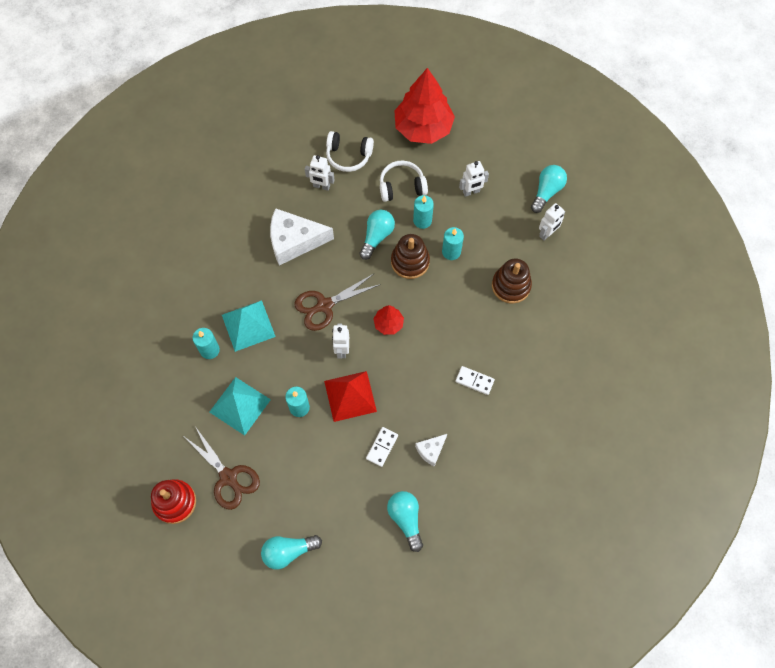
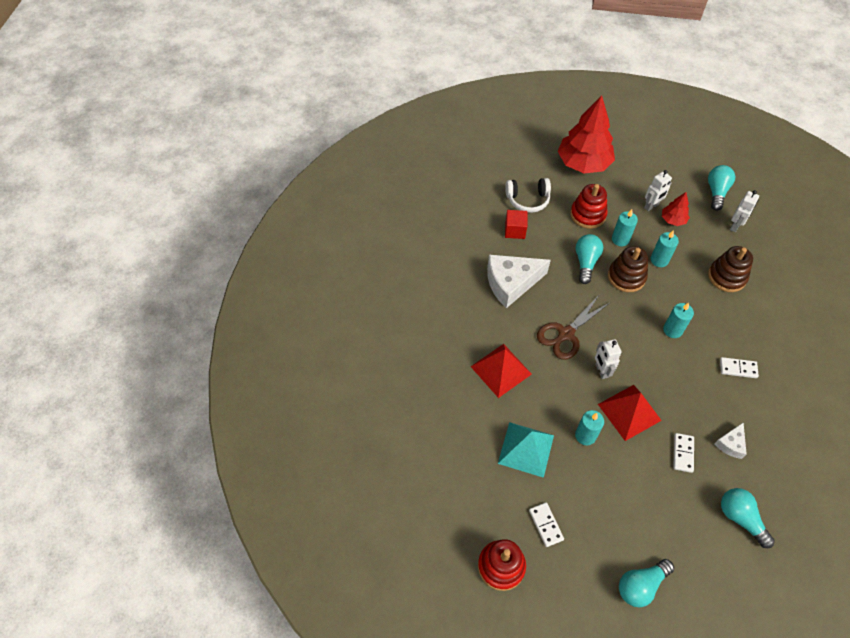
camera: 15 degrees left, 10 degrees down
(209, 350) = (473, 402): turquoise candle -> turquoise candle (672, 330)
(228, 477) = (546, 525): brown scissors -> white domino
(248, 325) = (500, 370): turquoise pyramid -> red pyramid
(321, 186) = (515, 230): white robot -> red cube
(388, 324) = (633, 336): red tree -> red tree (673, 220)
(402, 186) = (588, 215): white headphones -> red stacking toy

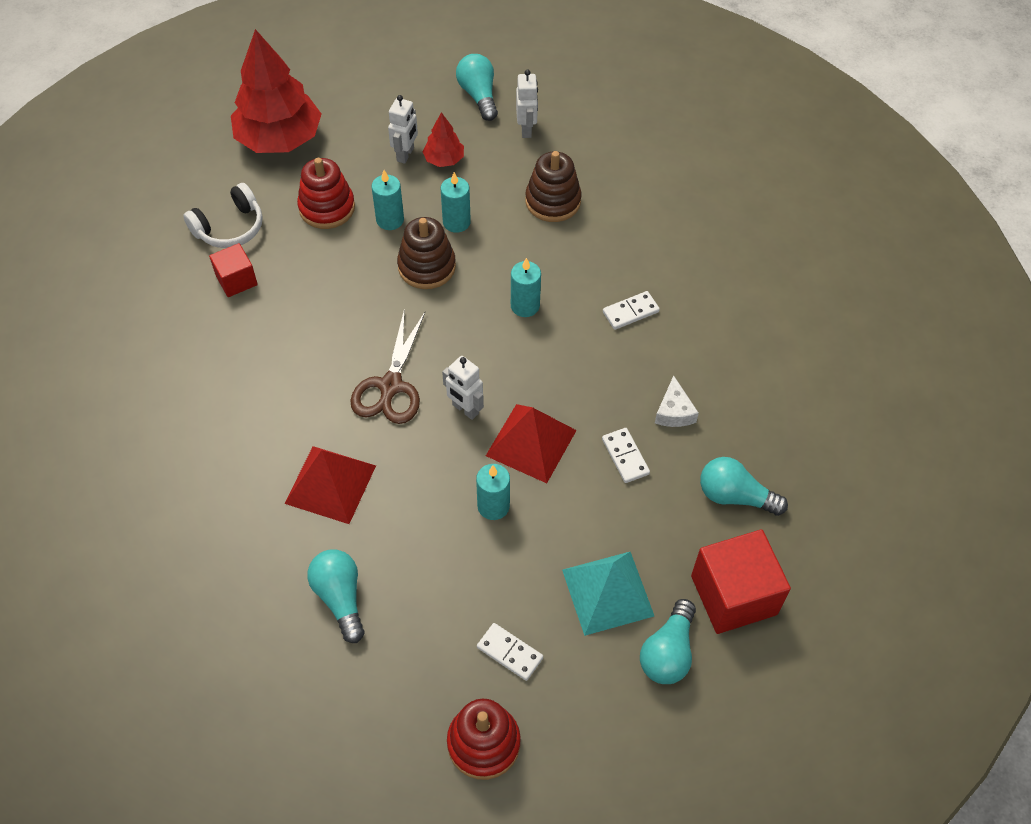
camera: 35 degrees left, 0 degrees up
(511, 283) = (275, 356): white cheese -> none
(526, 449) = (426, 570): turquoise pyramid -> turquoise pyramid (607, 592)
(586, 262) = (361, 274): turquoise light bulb -> turquoise light bulb (340, 597)
(703, 578) = (733, 595): none -> red cube

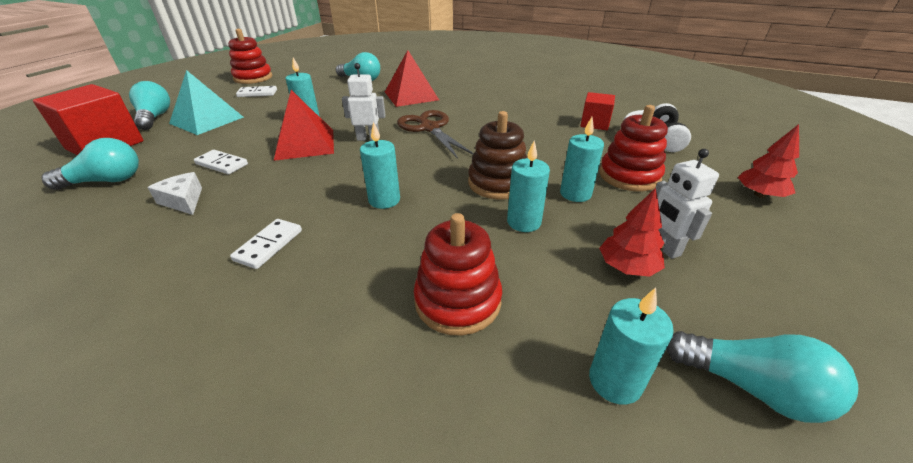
camera: 140 degrees right, 20 degrees down
(279, 139) = (759, 194): red tree -> red tree, size x0.46
(526, 129) = (615, 381): white robot -> turquoise candle
(553, 201) = (458, 301): brown stacking toy -> red stacking toy

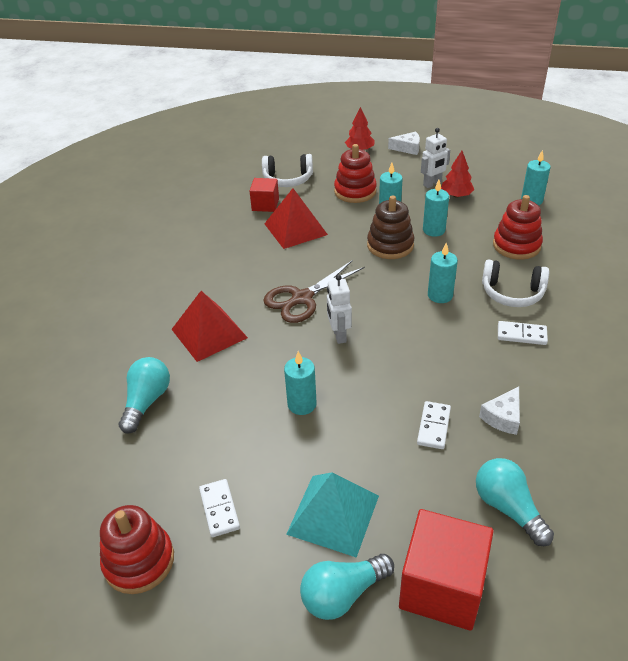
camera: 100 degrees left, 5 degrees up
(305, 144) = (367, 379): red pyramid -> red pyramid (295, 229)
(348, 260) = (512, 293): none -> white headphones
(750, 387) = (512, 172): turquoise light bulb -> none
(793, 244) = (407, 148): none -> white cheese

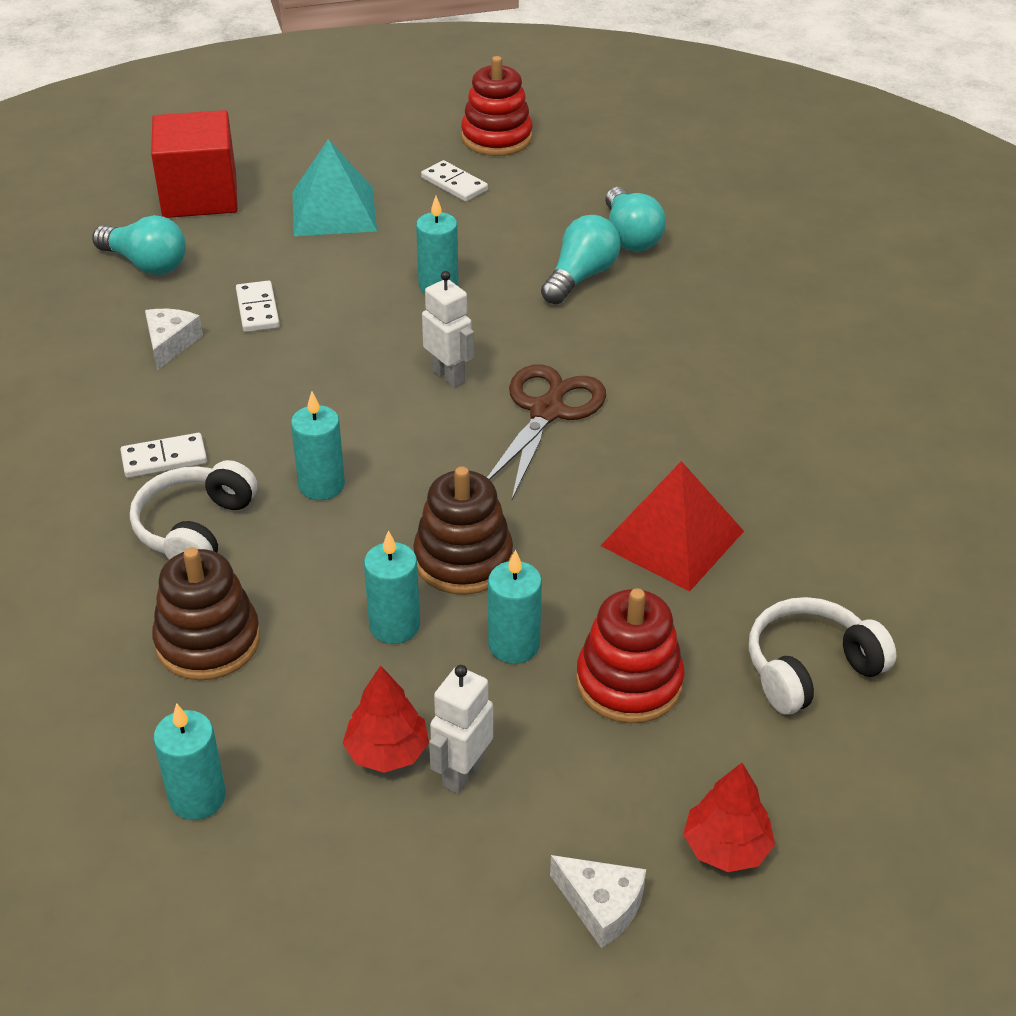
camera: 150 degrees right, 0 degrees up
(209, 333) = (637, 324): red pyramid -> none
(265, 205) = (787, 577): red cube -> none
(343, 594) = (291, 169): turquoise light bulb -> turquoise light bulb (580, 277)
(407, 148) = (601, 905): white cheese -> white cheese turned 120 degrees counterclockwise
(512, 293) = (195, 528): white headphones -> white headphones turned 60 degrees counterclockwise
(516, 245) = (208, 641): red stacking toy -> brown stacking toy

